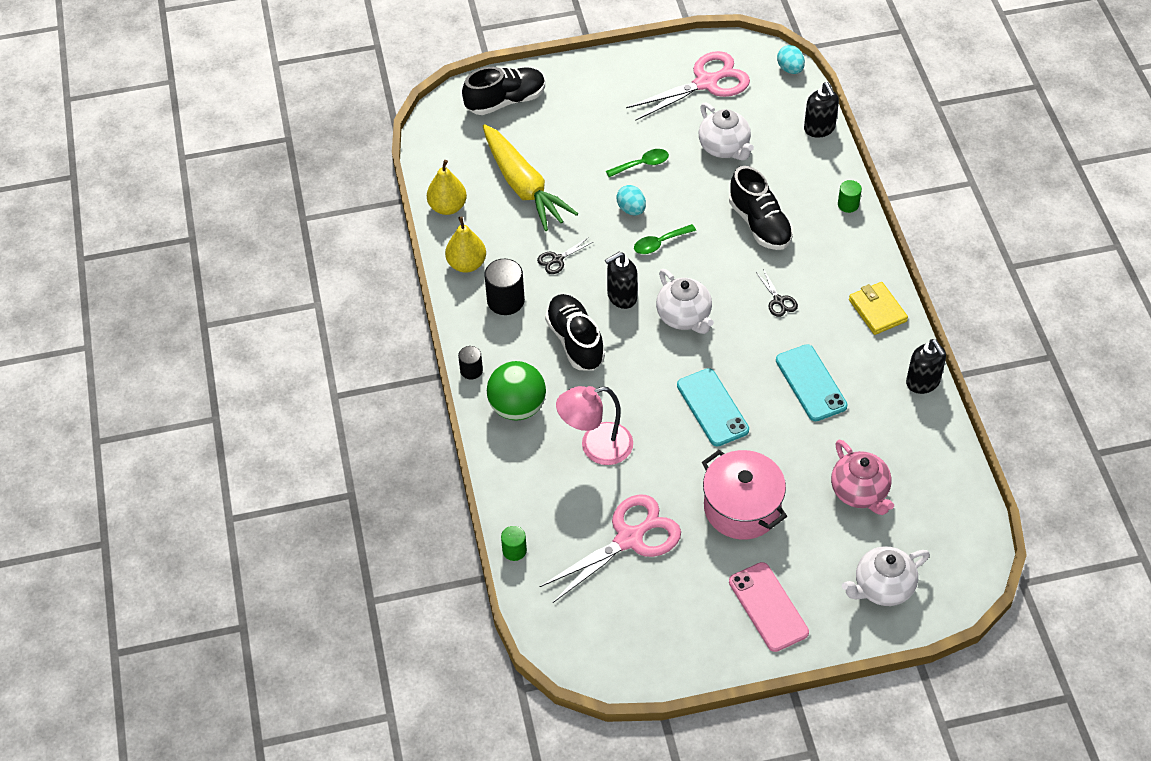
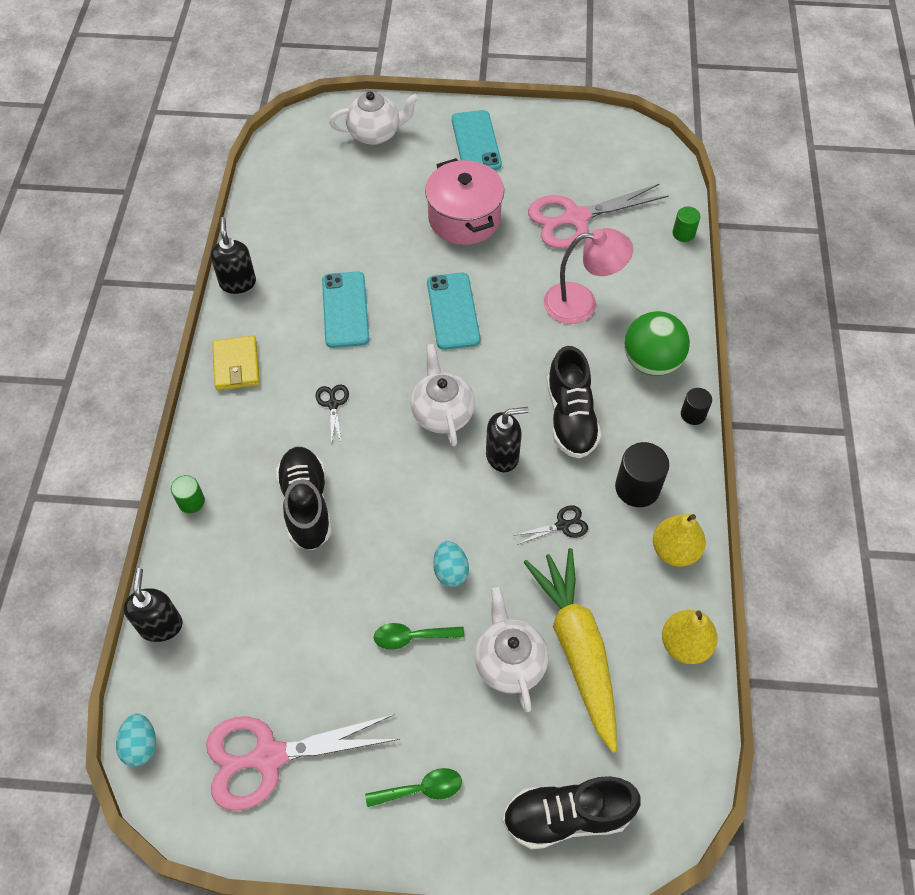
camera: 165 degrees left, 5 degrees up
(660, 243) = (434, 513): green spoon -> green spoon (421, 789)
(724, 148) = (295, 632): white teapot -> white teapot (509, 662)
(768, 607) = (476, 142): pink phone -> turquoise phone
(860, 492) = (353, 205): pink teapot -> none

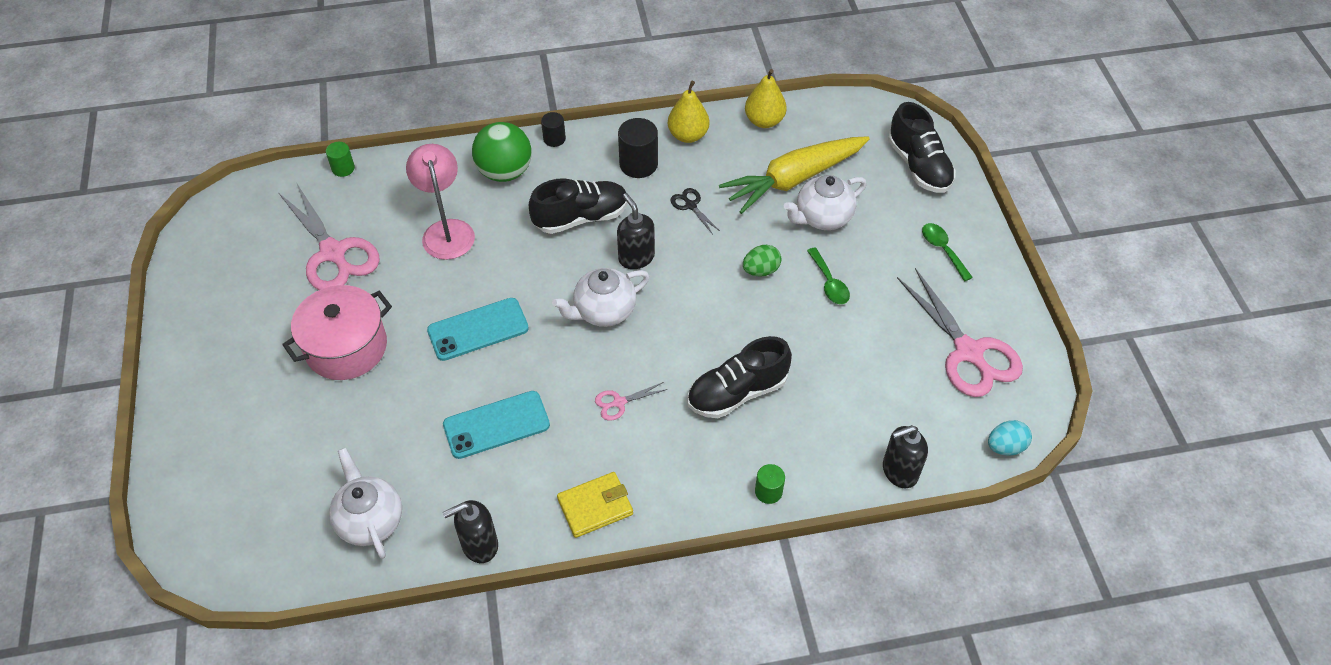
camera: 105 degrees left, 5 degrees down
(333, 404) = (619, 402): black scissors -> pink scissors
(375, 134) = (214, 468): white teapot -> white teapot (370, 520)
(450, 571) = (761, 270): turquoise egg -> green egg
(476, 142) = (223, 361): turquoise phone -> none

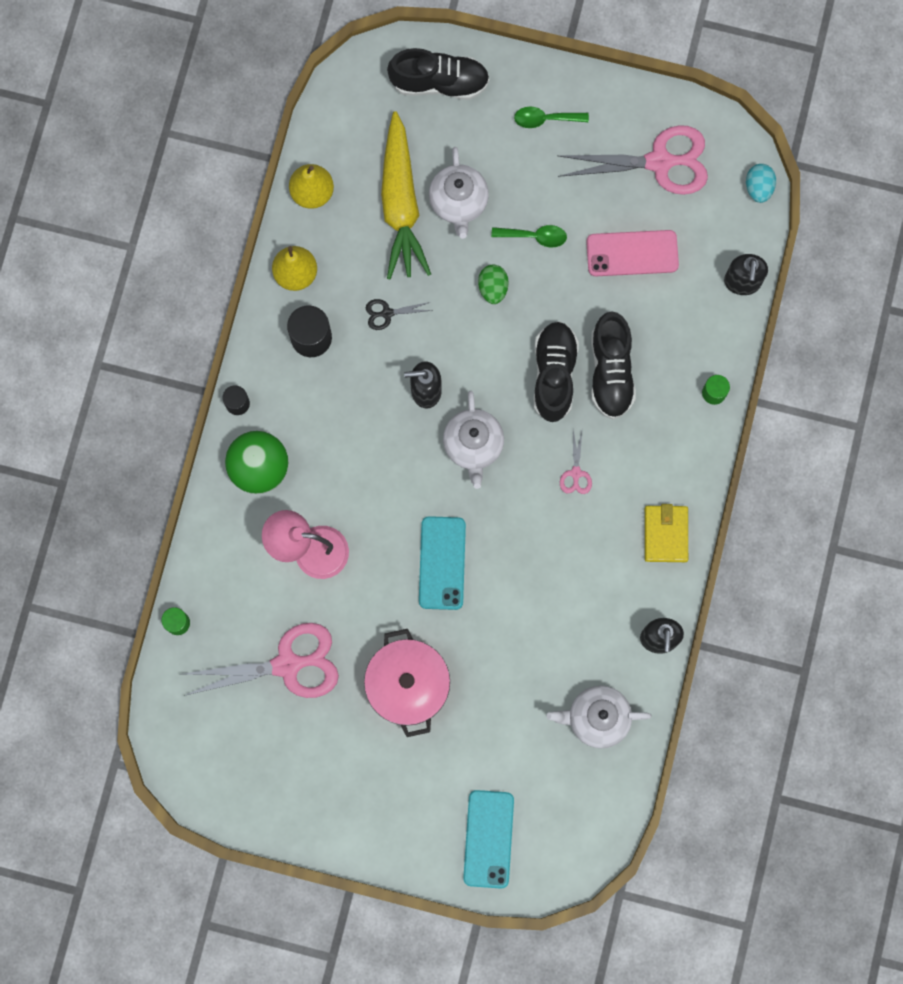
camera: 65 degrees left, 25 degrees up
(496, 425) = (551, 584): turquoise phone -> turquoise phone (488, 839)
(581, 217) = (353, 420): black shoe -> black shoe (554, 374)
(864, 365) = (632, 253): none -> pink phone

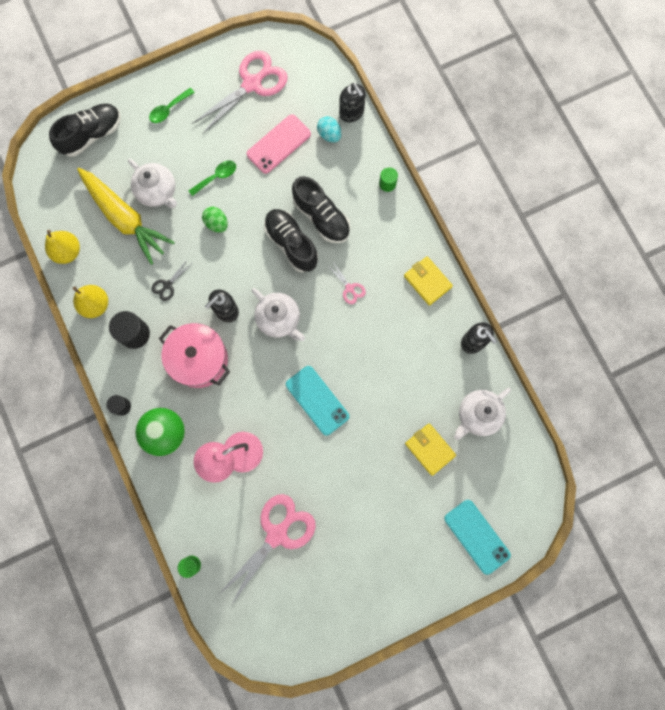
camera: 40 degrees left, 0 degrees up
(408, 685) = (357, 487): pink pot -> pink pot (199, 359)
(516, 710) = (429, 449): none -> yellow wallet
(758, 187) = (317, 56): turquoise egg -> turquoise egg (329, 134)

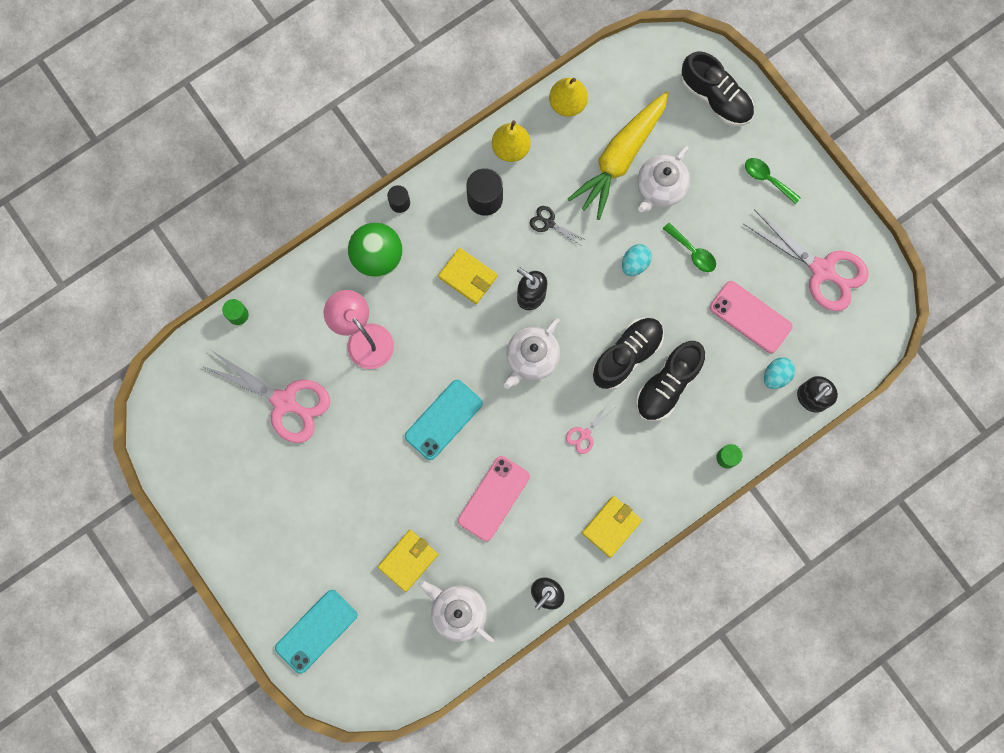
camera: 80 degrees right, 0 degrees up
(199, 359) = (468, 277): pink pot -> yellow wallet
(216, 223) = (635, 263): green egg -> turquoise egg
(389, 370) = (493, 498): none -> pink phone

